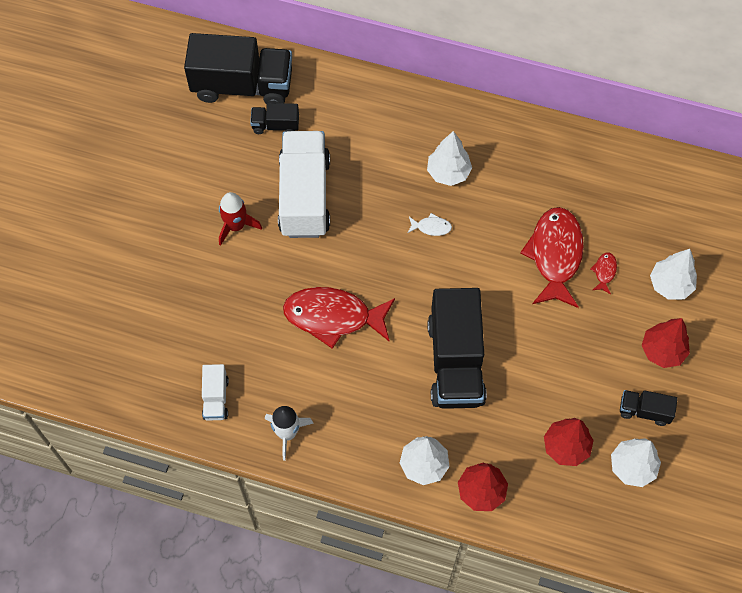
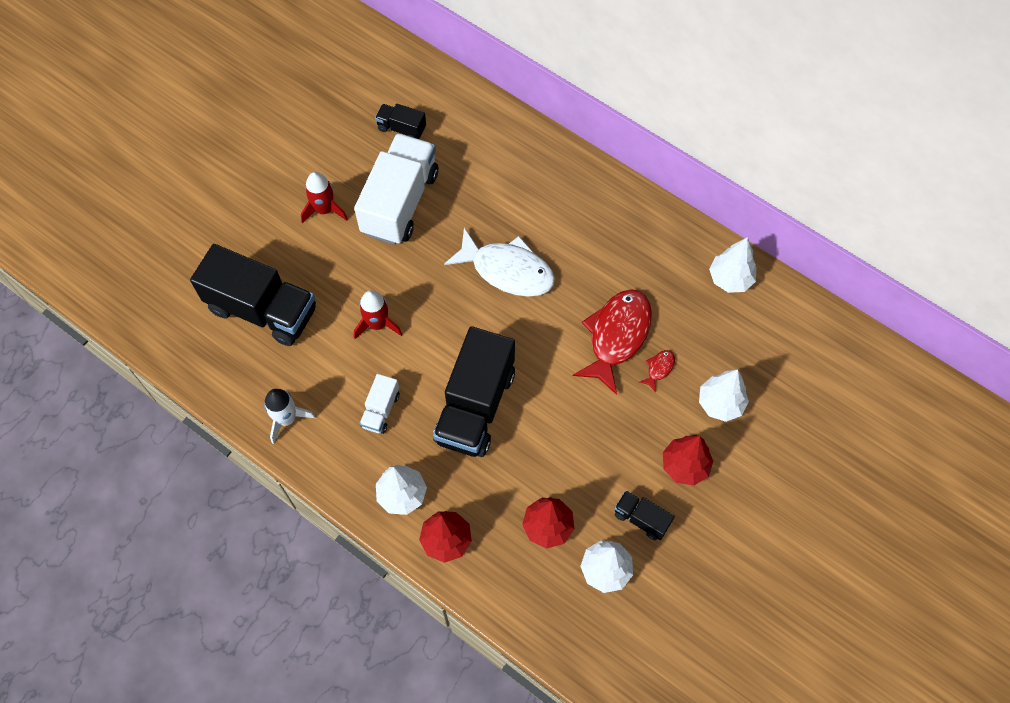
camera: 20 degrees right, 0 degrees up
(216, 398) = (236, 363): white truck -> white truck (381, 410)
(242, 85) = (387, 82): black truck -> black truck (262, 309)
(333, 317) = (377, 324): red fish -> red rocket
(431, 227) = (507, 270): white fish -> white fish, size x2.43
(448, 173) = (546, 224): white tree -> white tree (730, 279)

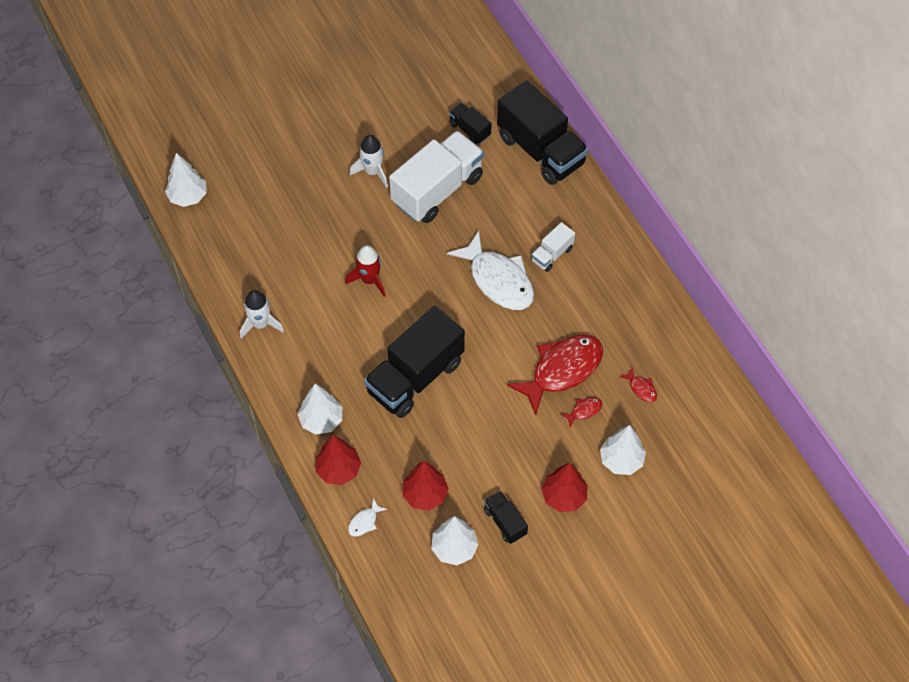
camera: 25 degrees right, 5 degrees down
(262, 309) = (284, 231): black truck -> black truck (541, 150)
(324, 210) = (372, 171): red rocket -> white rocket
(381, 410) = (338, 348): white truck -> white truck (552, 254)
(501, 584) = (364, 522): none -> white fish
(701, 322) = (641, 388): none -> red fish
(730, 279) = (686, 363): white tree -> white tree (188, 196)

